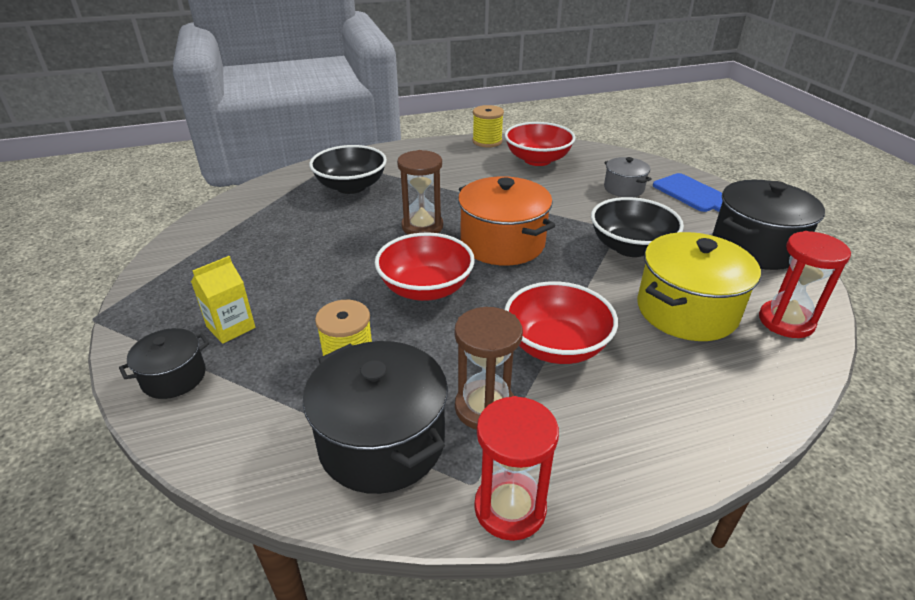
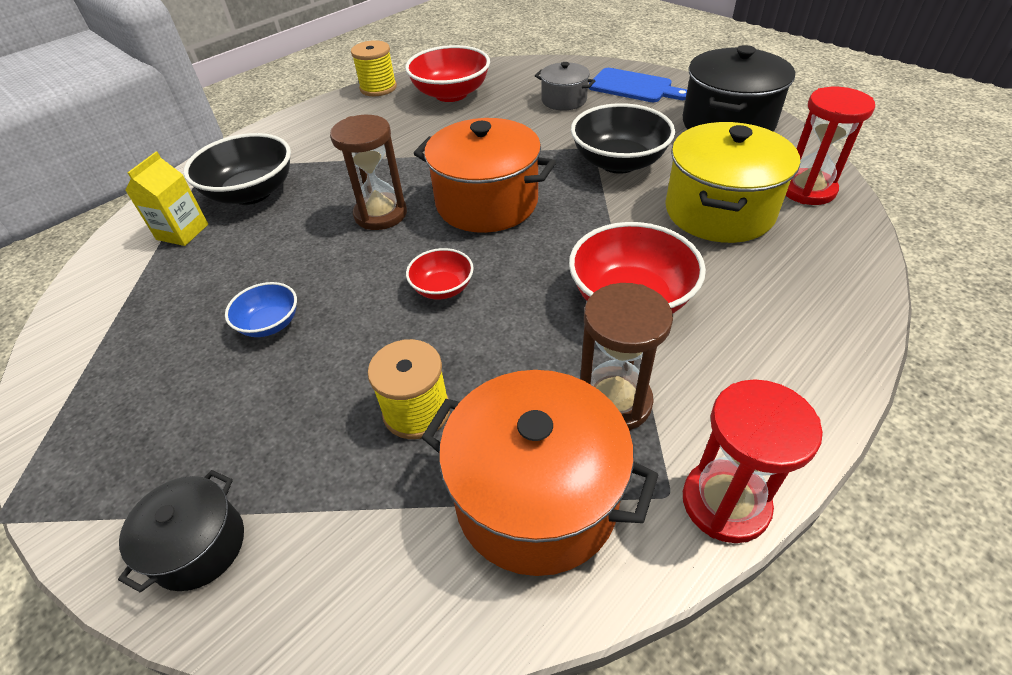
camera: 25 degrees left, 10 degrees up
(231, 327) = (229, 439): yellow carton -> yellow carton (182, 232)
(302, 270) = (270, 324): none -> blue bowl
(382, 442) = (536, 497): black pot -> orange pot
(425, 288) = (442, 288): red bowl -> red bowl, size x0.54

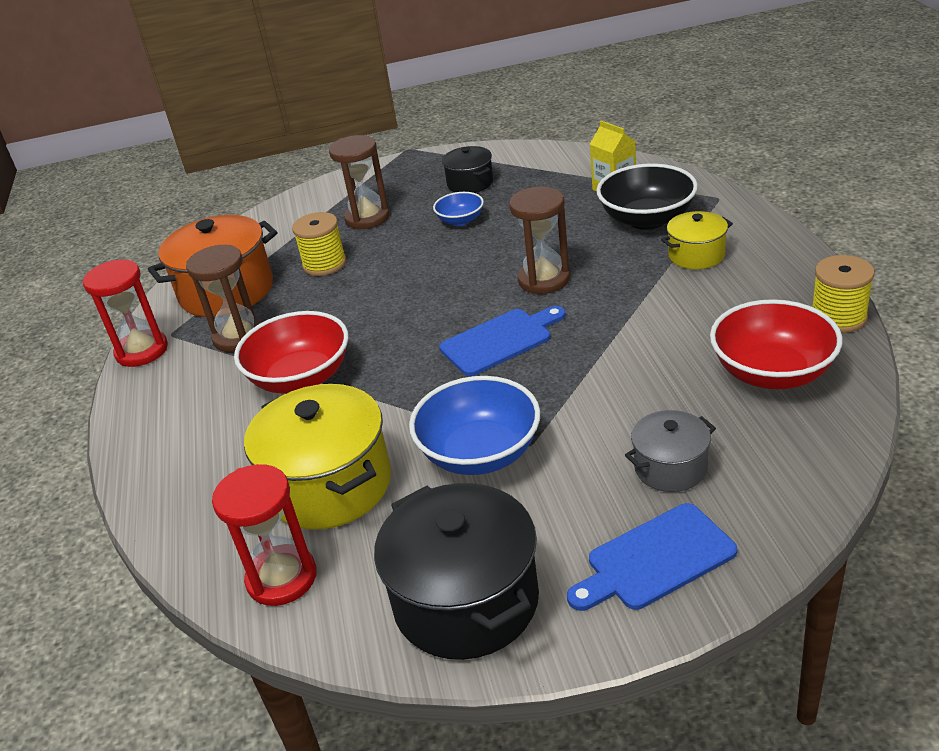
camera: 125 degrees right, 10 degrees down
(199, 546) = (328, 196): black pot -> black pot (470, 183)
(274, 434) = (367, 218): none -> brown hourglass
(312, 153) = (696, 255): none -> yellow pot
(442, 288) = (415, 293): red bowl -> none
(487, 203) = (500, 340): orange pot -> blue cutting board
(618, 162) = (480, 453): black bowl -> blue bowl

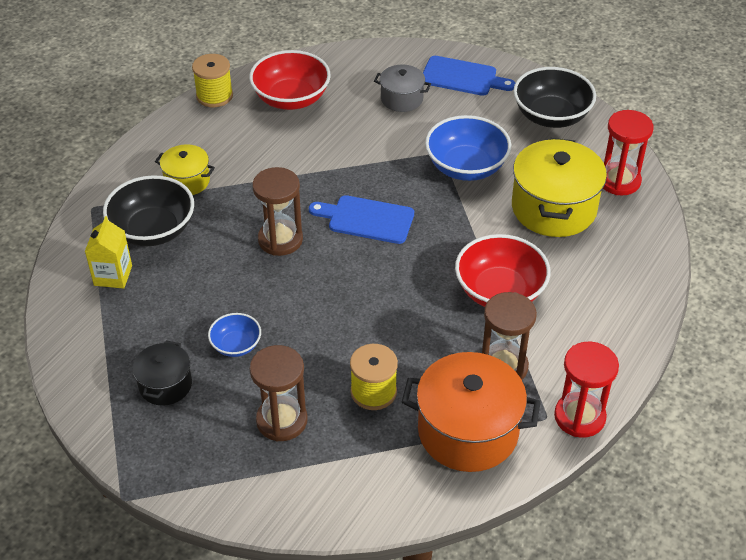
camera: 140 degrees left, 10 degrees up
(466, 601) = (551, 116): black pot -> black bowl

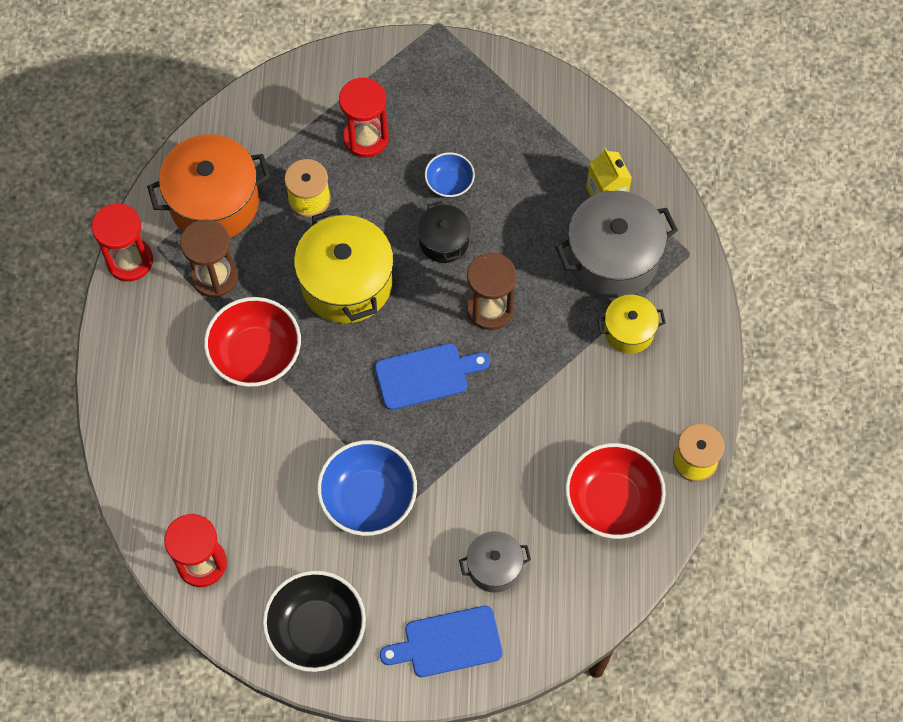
camera: 150 degrees right, 20 degrees up
(153, 230) = (613, 258): black bowl -> grey pot
(165, 385) = (479, 120): black pot -> black pot (444, 241)
(282, 420) = (366, 138): brown hourglass -> red hourglass
(553, 208) = (252, 487): yellow pot -> yellow pot (346, 283)

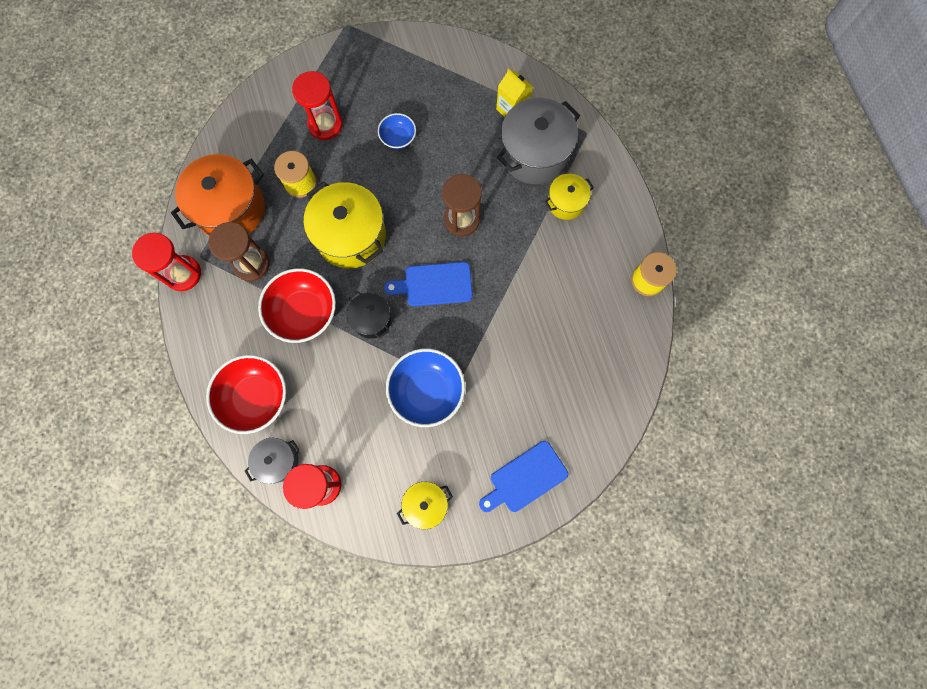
camera: 20 degrees left, 10 degrees up
(316, 629) = (426, 504): black bowl -> yellow pot
(426, 375) = (434, 284): blue cutting board -> blue cutting board turned 150 degrees counterclockwise
(444, 241) = (410, 182): black pot -> black pot (371, 319)
(494, 567) = (537, 409): grey pot -> grey pot (278, 461)
(612, 501) = (601, 330): red bowl -> red bowl (255, 397)

